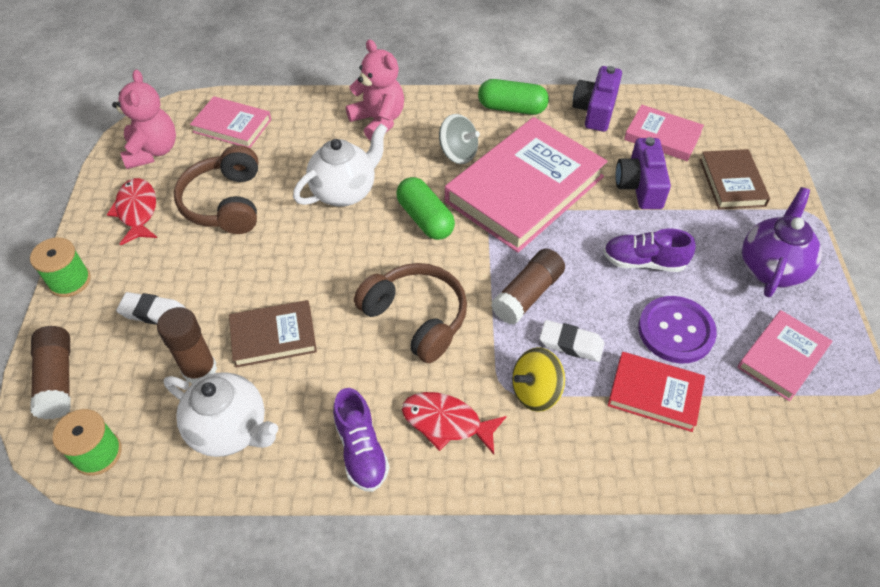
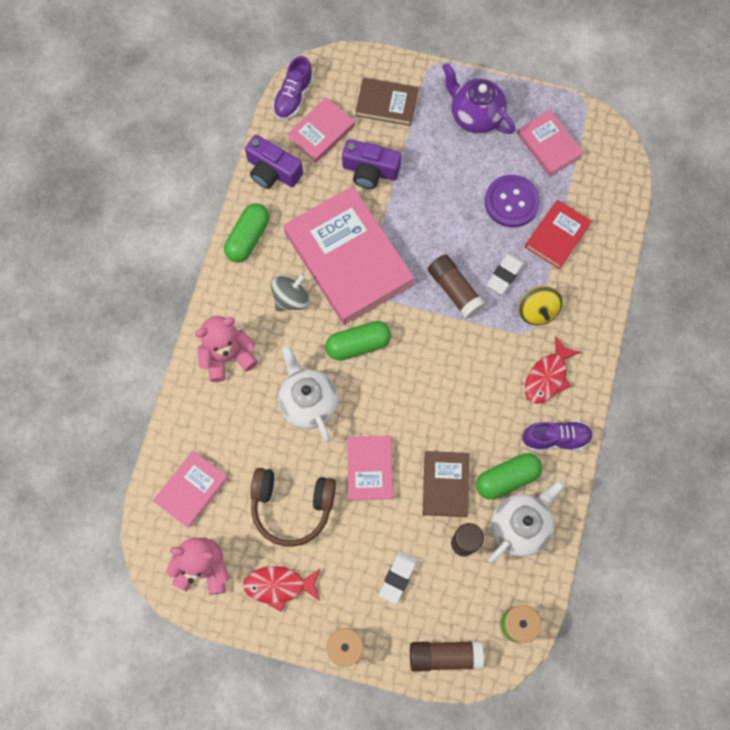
camera: 75 degrees left, 20 degrees up
(280, 259) = (369, 468): none -> pink book
(293, 402) = (506, 478): none -> green capsule
(416, 318) = (455, 375): brown headphones -> none
(644, 262) = (446, 198): purple shoe -> purple shoe (293, 97)

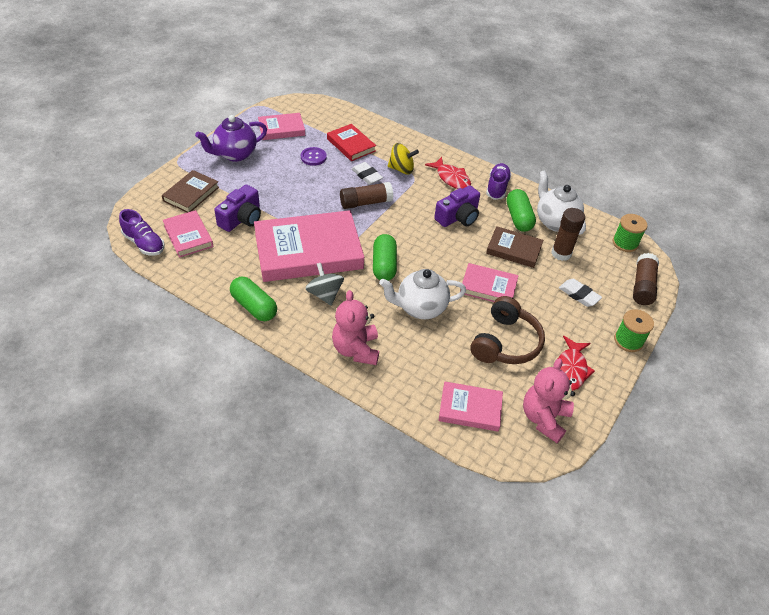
camera: 75 degrees left, 25 degrees down
(191, 489) = (470, 408): pink book -> pink book turned 45 degrees counterclockwise
(273, 171) = (202, 274): purple camera -> purple camera (458, 217)
(511, 202) = (313, 157): purple button -> purple button, size x0.62

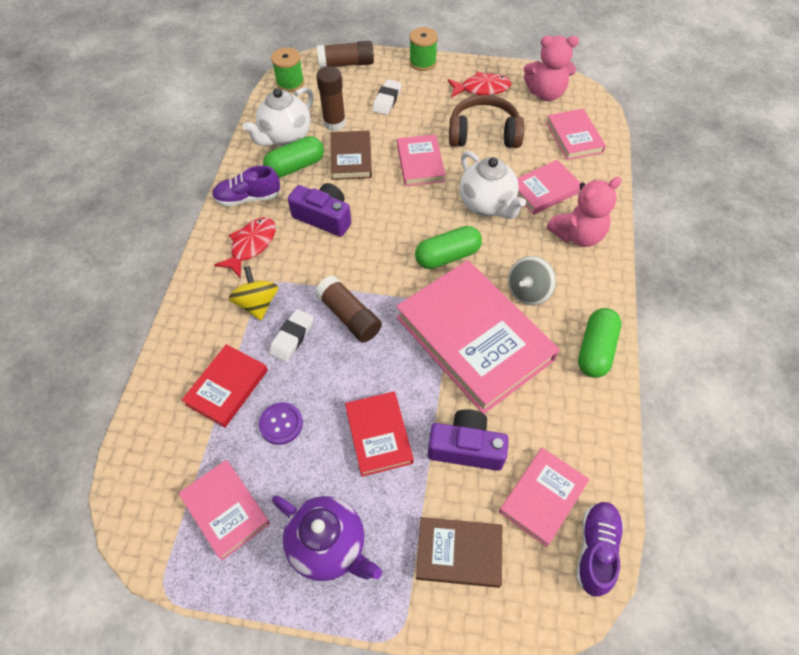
camera: 110 degrees left, 10 degrees up
(277, 188) = (378, 435): none -> red book
(416, 352) = (544, 190): none -> pink book

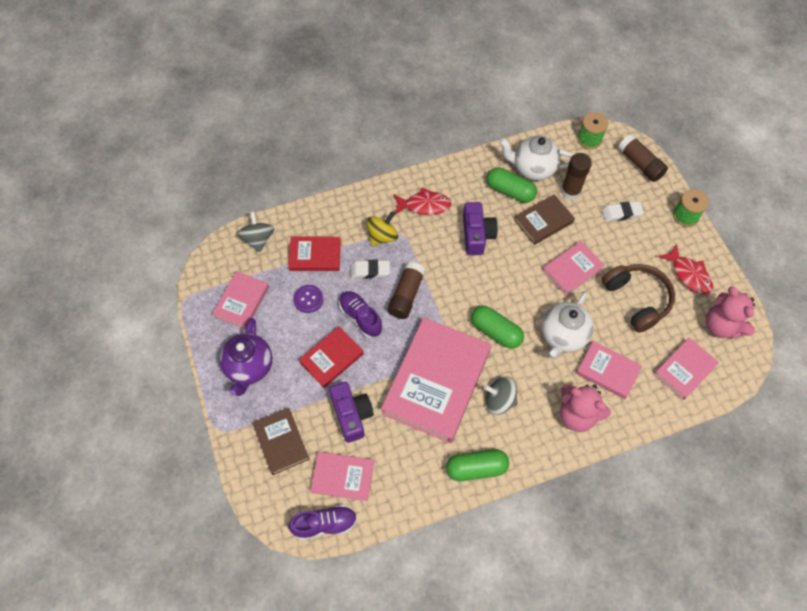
camera: 60 degrees right, 5 degrees up
(150, 444) = (258, 239): none -> grey spinning top
(248, 198) = (462, 179): purple shoe -> purple shoe (360, 317)

